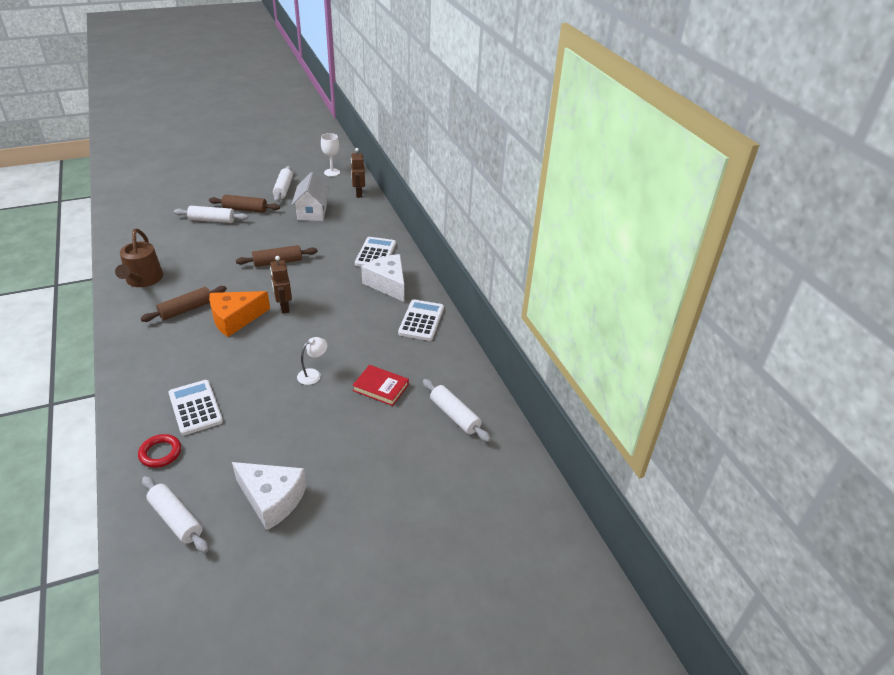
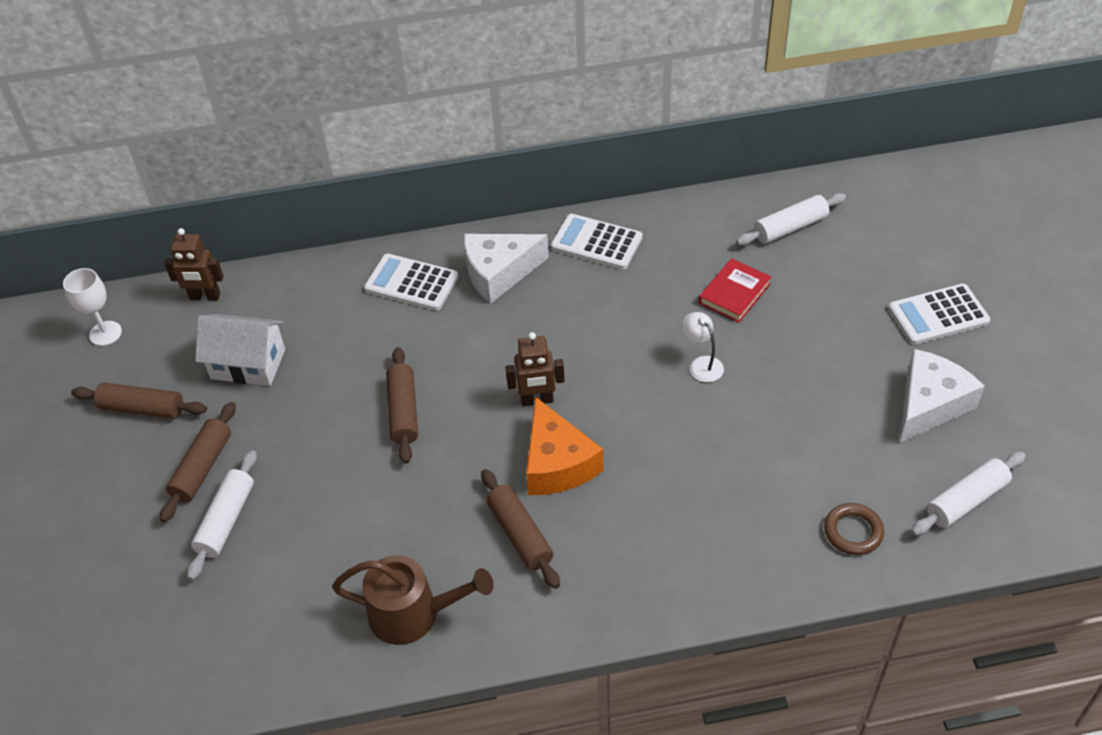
camera: 75 degrees left, 10 degrees up
(160, 453) = (853, 532): red ring -> brown ring
(195, 407) = (763, 499): white calculator -> white calculator (938, 315)
(283, 189) = (142, 408): white rolling pin -> brown rolling pin

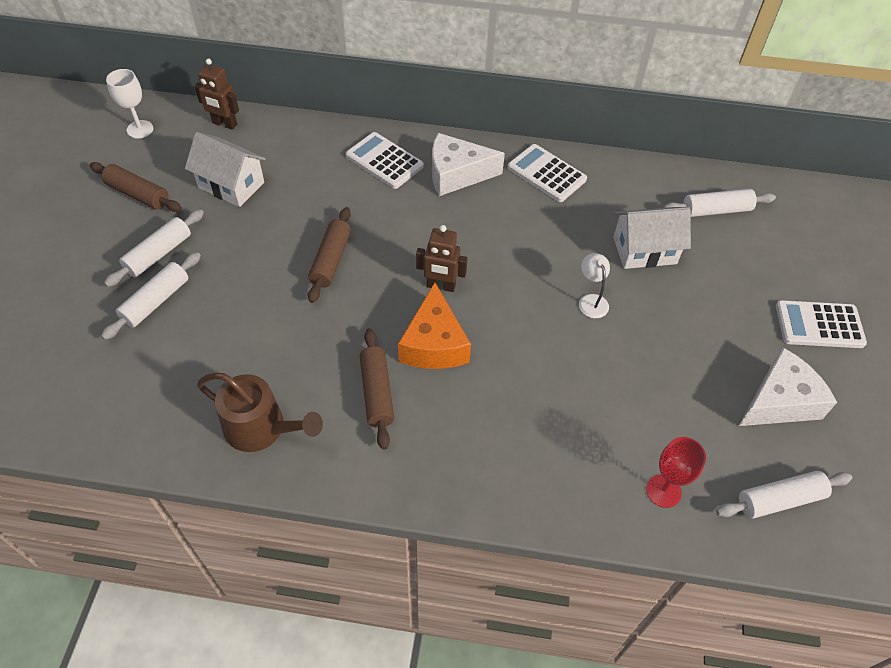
camera: 15 degrees right, 5 degrees up
(202, 468) = (159, 254): brown rolling pin -> white rolling pin
(734, 293) = (644, 250): red book -> white house
(853, 532) = (663, 491): brown ring -> red goblet

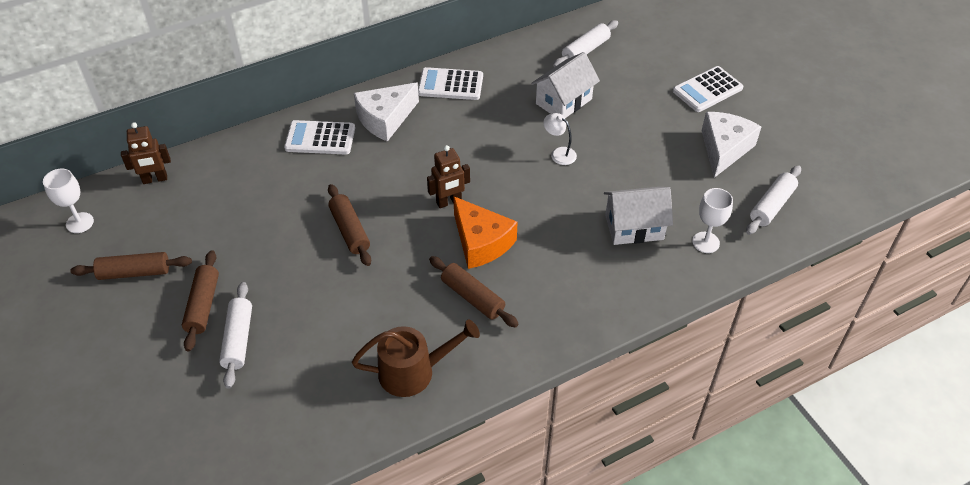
camera: 35 degrees left, 5 degrees down
(159, 254) = (203, 305): white rolling pin -> brown rolling pin
(231, 185) = (211, 221): white house -> white house (634, 227)
(663, 491) = (705, 242): red goblet -> white goblet

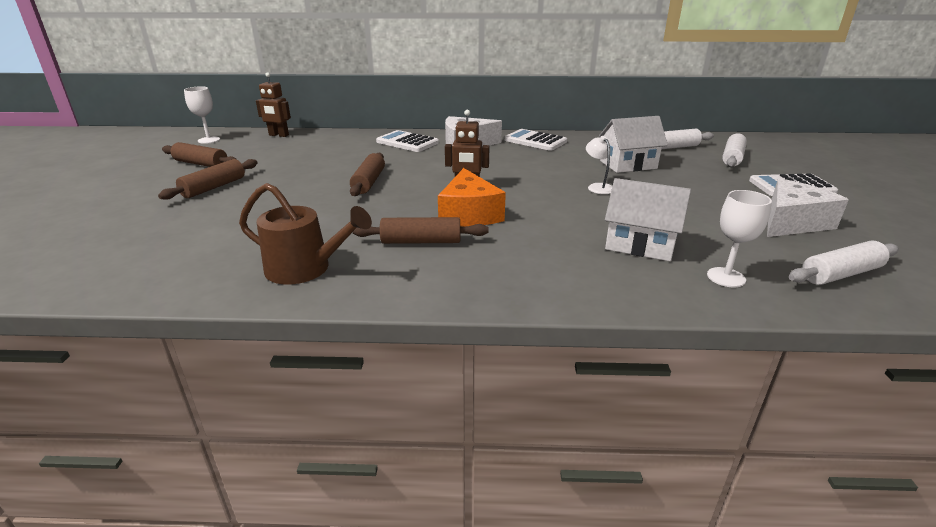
camera: 30 degrees right, 20 degrees down
(238, 339) = (207, 209): white rolling pin -> white rolling pin (732, 158)
(472, 297) = (421, 241): brown rolling pin -> brown rolling pin turned 75 degrees counterclockwise

